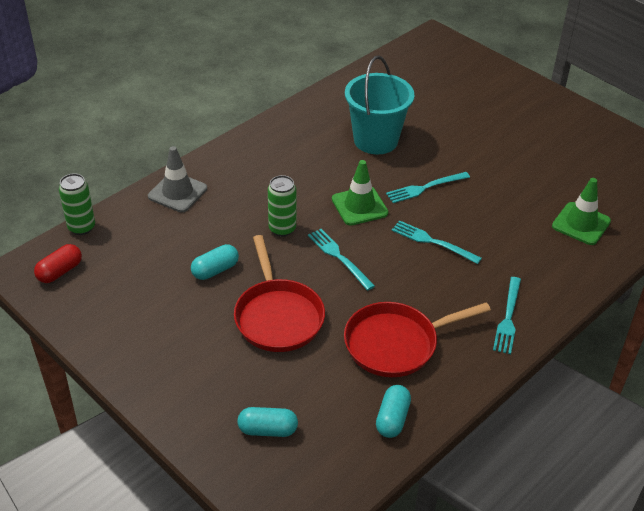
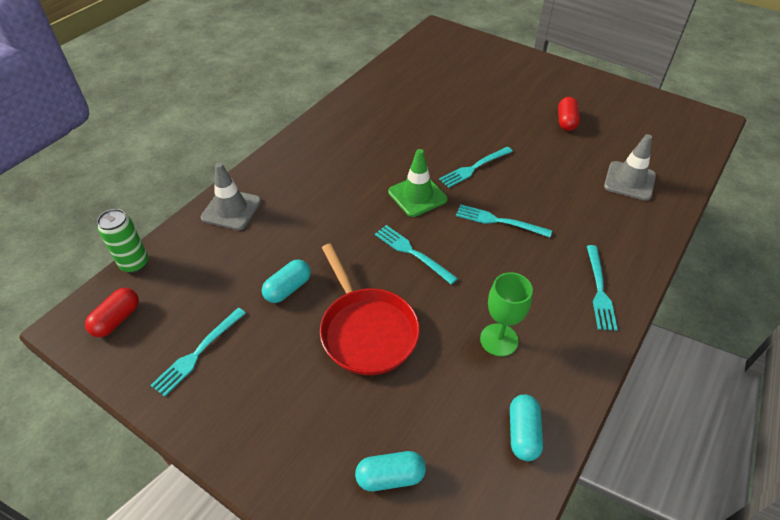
camera: 10 degrees left, 5 degrees up
(125, 310) = (198, 353): none -> turquoise fork
(282, 229) = (347, 231): green can -> none
(376, 140) = (414, 128): turquoise bucket -> none
(396, 343) = (499, 340): red pan -> green goblet
(538, 155) = (566, 121): none -> red capsule
(581, 224) = (629, 181): green traffic cone -> grey traffic cone

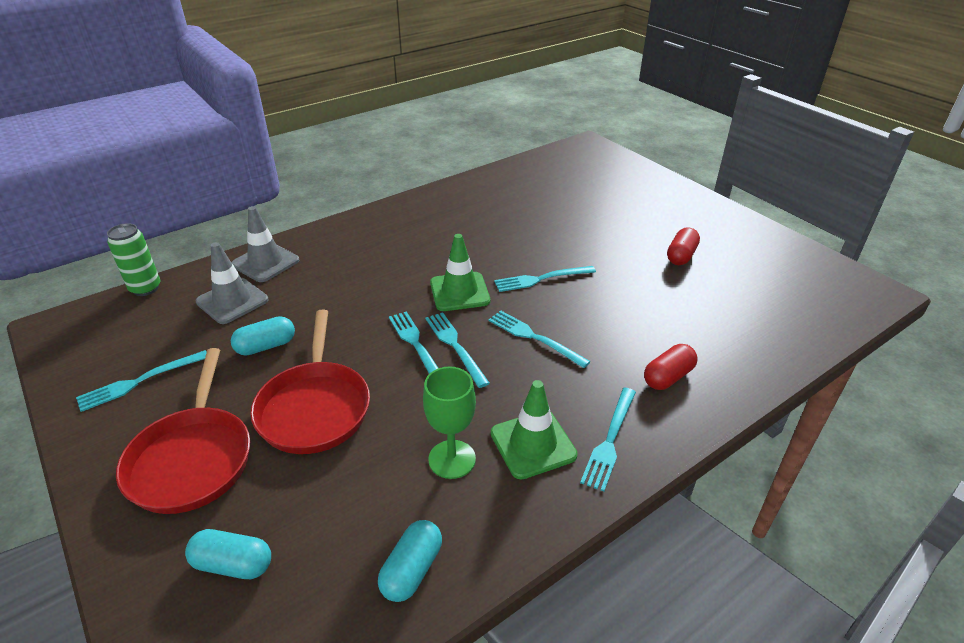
camera: 20 degrees right, 10 degrees down
(117, 319) = (94, 332): red capsule -> red capsule (668, 377)
(296, 405) = (192, 458): none -> red pan
(443, 245) = (455, 346): none -> turquoise fork
(549, 309) = (533, 444): none -> green traffic cone
(629, 181) = (723, 333): grey traffic cone -> grey traffic cone (232, 301)

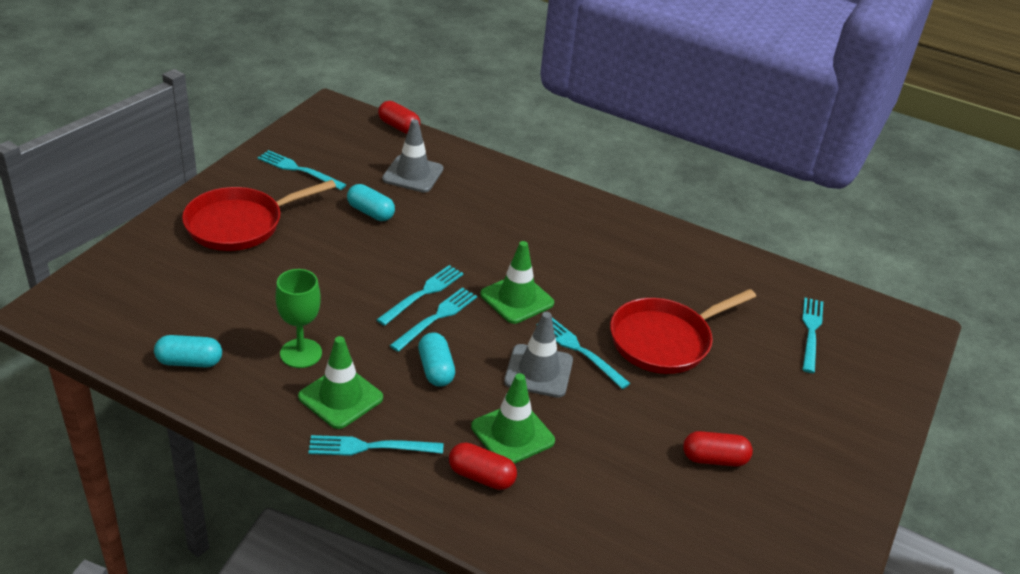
camera: 60 degrees right, 0 degrees up
(145, 288) = (398, 127): green can -> red capsule
(233, 564) = (163, 277): turquoise capsule -> turquoise capsule (435, 369)
(265, 262) = (475, 171): grey traffic cone -> grey traffic cone (538, 371)
(315, 407) = (318, 262): red pan -> red pan (665, 340)
(534, 337) = (481, 366): turquoise fork -> turquoise fork (811, 332)
(623, 344) = (512, 434): none -> green traffic cone

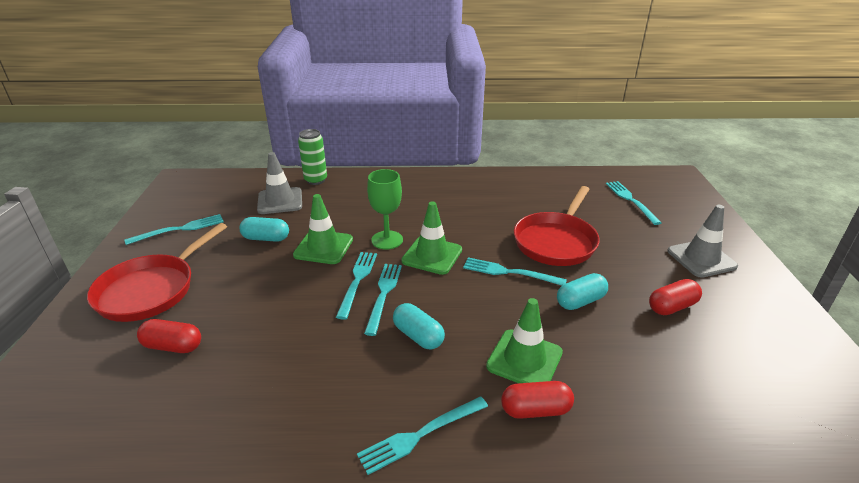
camera: 25 degrees left, 5 degrees down
(189, 362) = (175, 441): turquoise capsule -> turquoise capsule (580, 301)
(298, 170) = (180, 229): turquoise fork -> turquoise fork turned 150 degrees clockwise
(301, 353) = (288, 377): green goblet -> green goblet (387, 240)
(340, 397) = (356, 401): green traffic cone -> green traffic cone (323, 247)
(398, 127) = (244, 175): red capsule -> red capsule (173, 346)
(467, 162) = (316, 180): none -> green can
(538, 371) = (496, 300): grey traffic cone -> grey traffic cone (701, 259)

